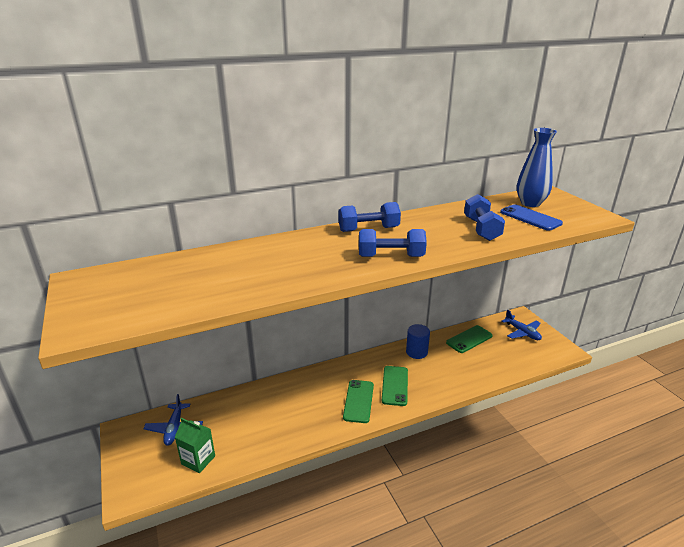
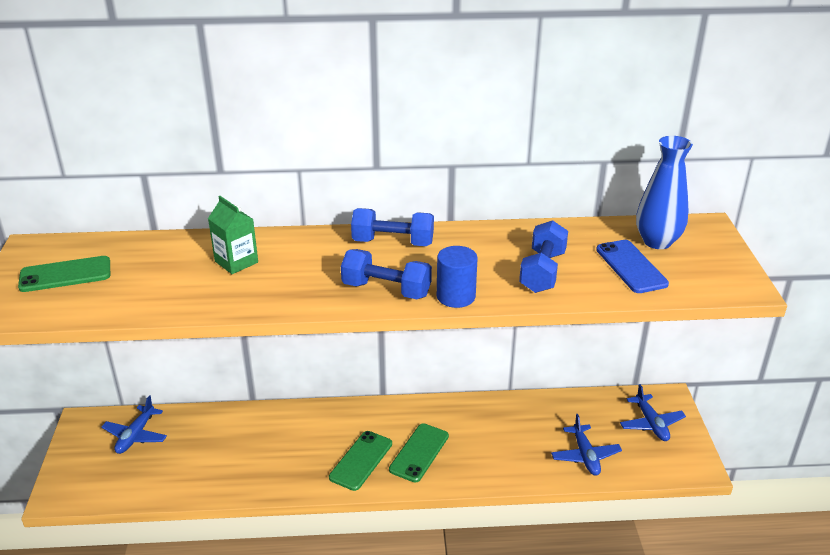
camera: 20 degrees right, 5 degrees up
(198, 460) = (143, 479): green carton -> green carton (236, 262)
(416, 352) = (477, 414): blue cylinder -> blue cylinder (456, 296)
(469, 339) = (564, 414): green phone -> green phone (65, 275)
(498, 360) = (585, 455): none -> blue plane

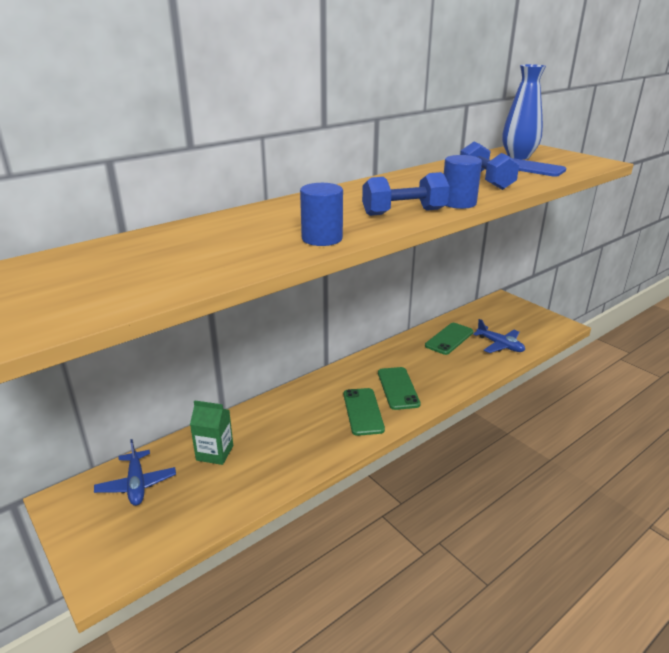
camera: 35 degrees left, 5 degrees down
(65, 275) = (71, 281): green phone -> green phone (449, 339)
(236, 262) = (248, 229): green carton -> green carton (215, 453)
(271, 297) = (322, 239): none -> blue cylinder
(393, 242) = (358, 191): blue dumbbell -> none
(651, 423) = (511, 314): blue plane -> none

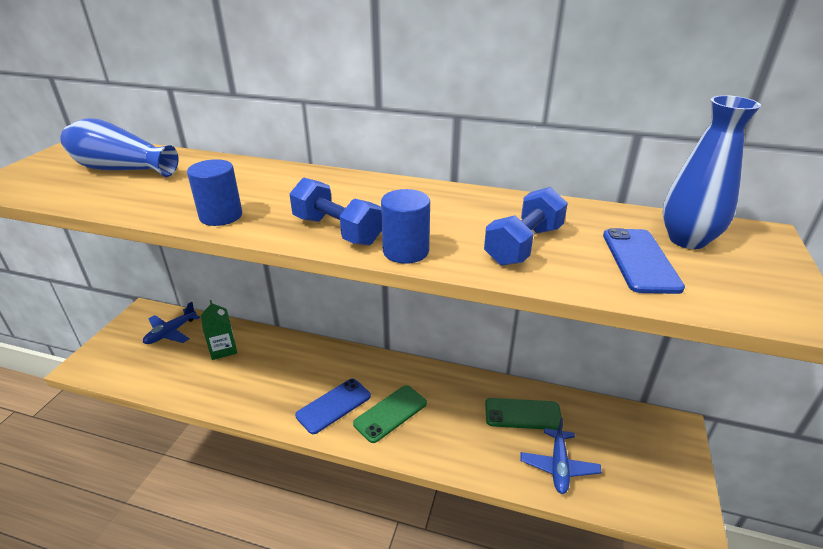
camera: 55 degrees right, 5 degrees up
(128, 261) = (121, 169): none -> blue vase
(363, 411) = (333, 405): green phone -> blue phone

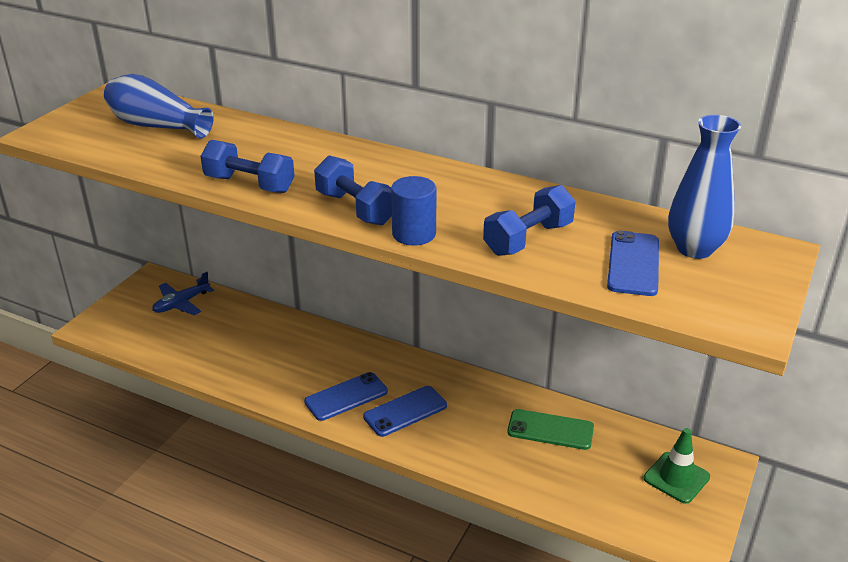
camera: 10 degrees right, 0 degrees up
(221, 216) = (249, 184): blue cylinder -> blue dumbbell
(223, 349) = (236, 327): green carton -> none
(390, 413) = (405, 411): green phone -> blue phone
(558, 466) = (572, 482): blue plane -> none
(645, 447) = (676, 478): none -> green traffic cone

